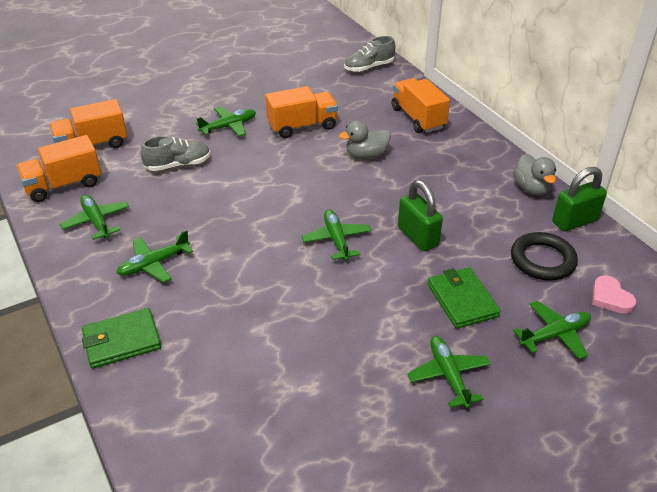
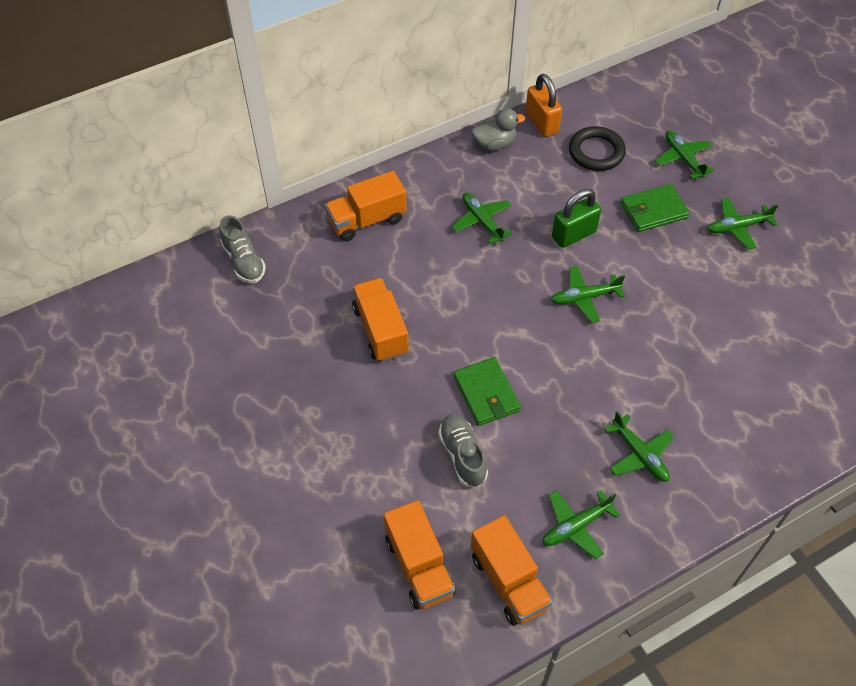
camera: 90 degrees left, 15 degrees up
(122, 341) = (747, 466): green wallet -> green wallet (486, 394)
(229, 126) = (378, 408): green plane -> green plane (482, 221)
(366, 155) = (440, 270): grey duck -> none
(574, 221) = (541, 123): green padlock -> orange padlock
(610, 297) = (636, 119): pink heart -> none

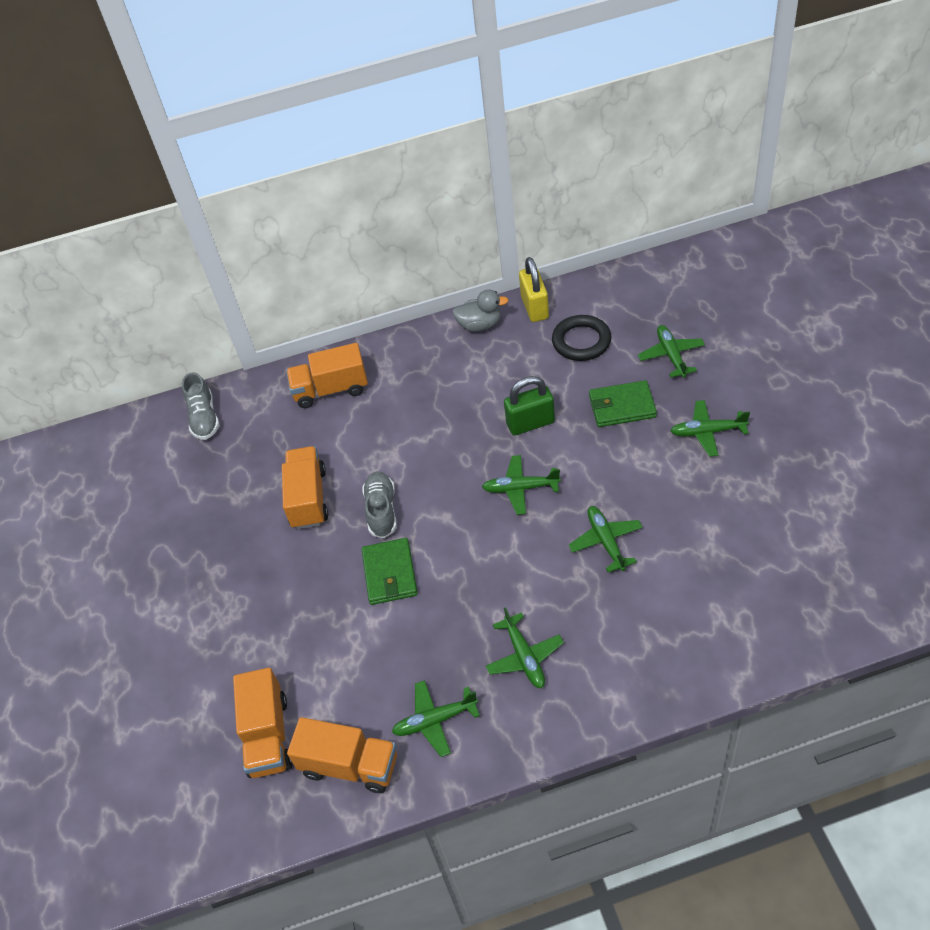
camera: 20 degrees right, 5 degrees down
(462, 455) = (346, 632): grey shoe -> grey shoe (381, 511)
(482, 221) = (442, 401): green plane -> green plane (606, 541)
(509, 581) = (350, 765): orange truck -> orange truck turned 60 degrees counterclockwise
(541, 123) = (534, 307): orange padlock -> yellow padlock

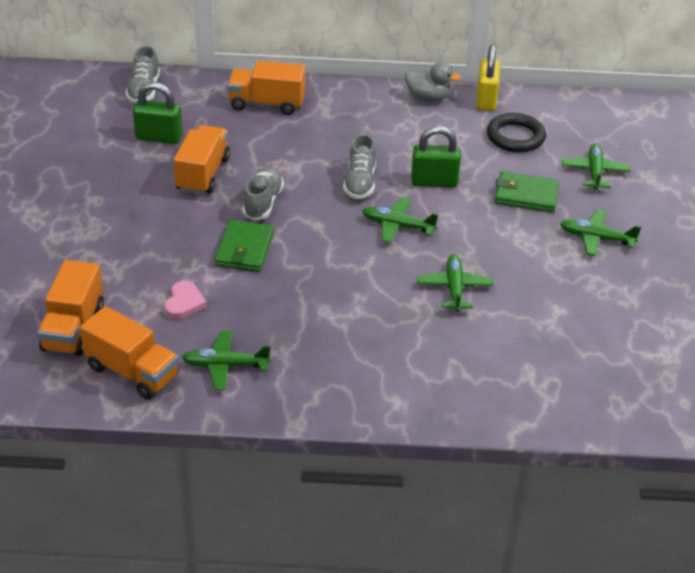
camera: 10 degrees right, 10 degrees down
(245, 470) = (159, 137): none -> green padlock
(361, 662) = (184, 303): none -> pink heart
(462, 450) = (360, 182): none -> grey shoe
(524, 657) = (331, 346): green plane -> none

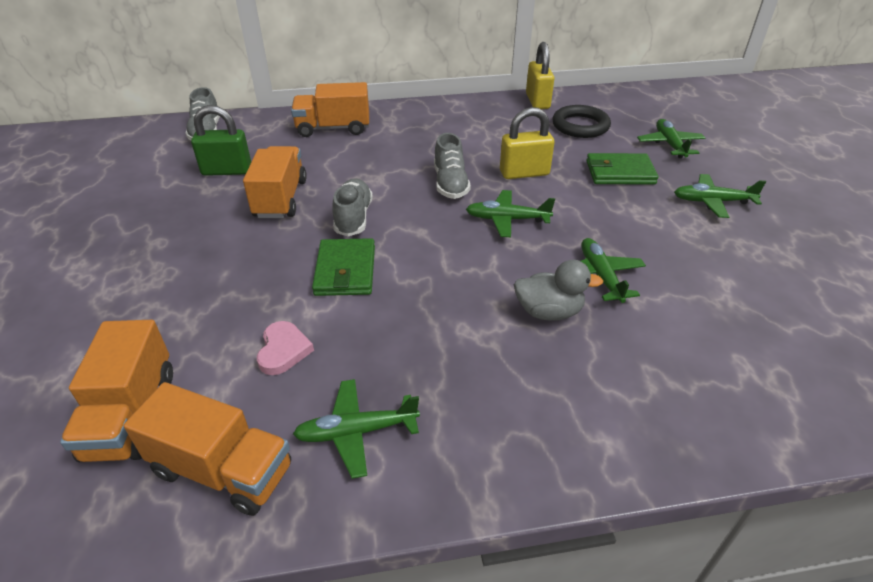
camera: 10 degrees left, 0 degrees up
(428, 97) = (485, 106): grey duck -> grey duck (548, 312)
(434, 182) = (524, 173): green padlock -> yellow padlock

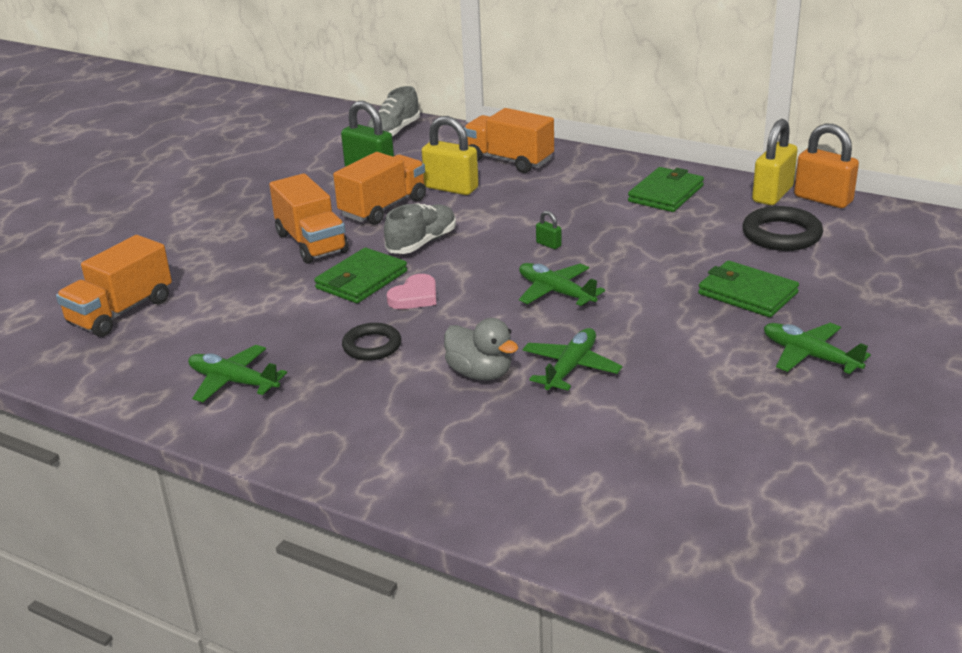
camera: 40 degrees right, 10 degrees down
(223, 470) = (134, 364): orange truck -> orange truck (311, 243)
(283, 350) = (250, 314): pink heart -> pink heart (415, 296)
(434, 329) = (372, 346): none -> black ring
(450, 184) = (548, 244): grey shoe -> green padlock
(475, 120) = (666, 194): none -> green wallet
(524, 173) = (638, 259): yellow padlock -> yellow padlock (451, 188)
(568, 96) = (823, 199): none -> orange padlock
(669, 144) = (863, 287): green plane -> none

